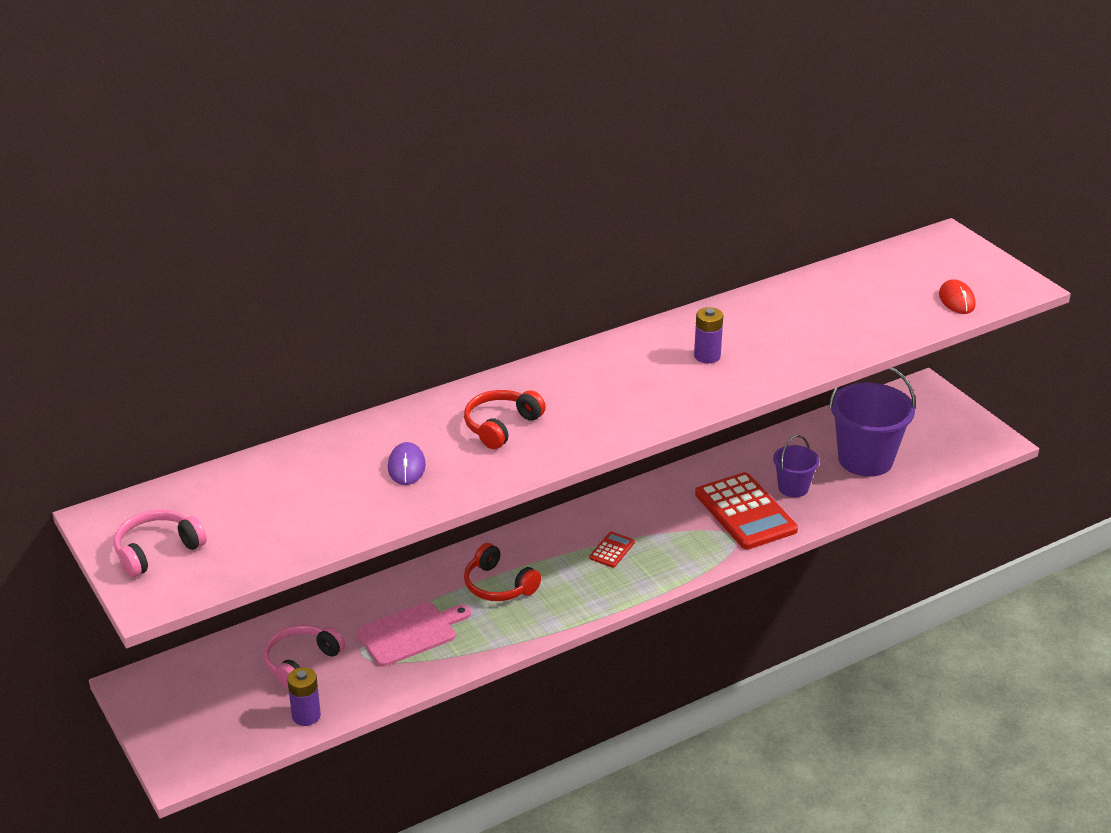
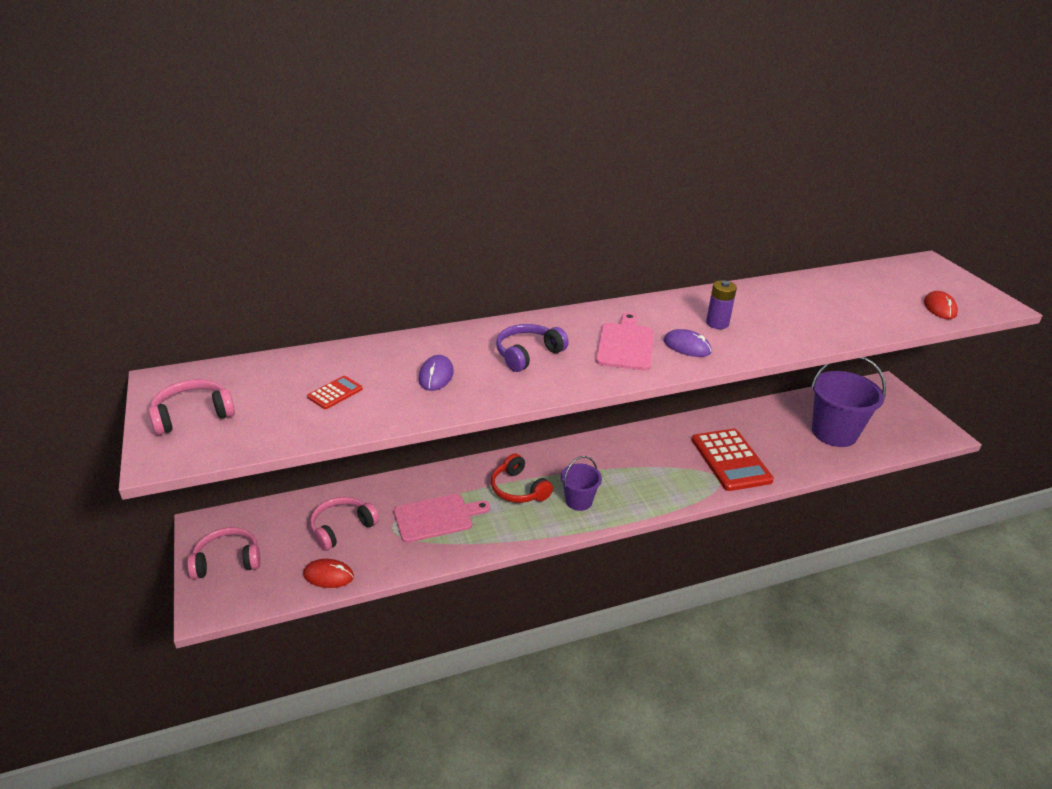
camera: 10 degrees right, 0 degrees up
(180, 719) = (227, 561): none -> pink headphones
(306, 716) = (328, 575): purple battery -> red mouse
(501, 426) = (528, 354): red headphones -> purple headphones
(608, 398) = (625, 344): none -> pink cutting board
(612, 550) = (616, 474): red calculator -> red calculator (335, 393)
(677, 391) = (687, 346): none -> purple mouse
(793, 488) = (772, 446): purple bucket -> purple bucket (579, 501)

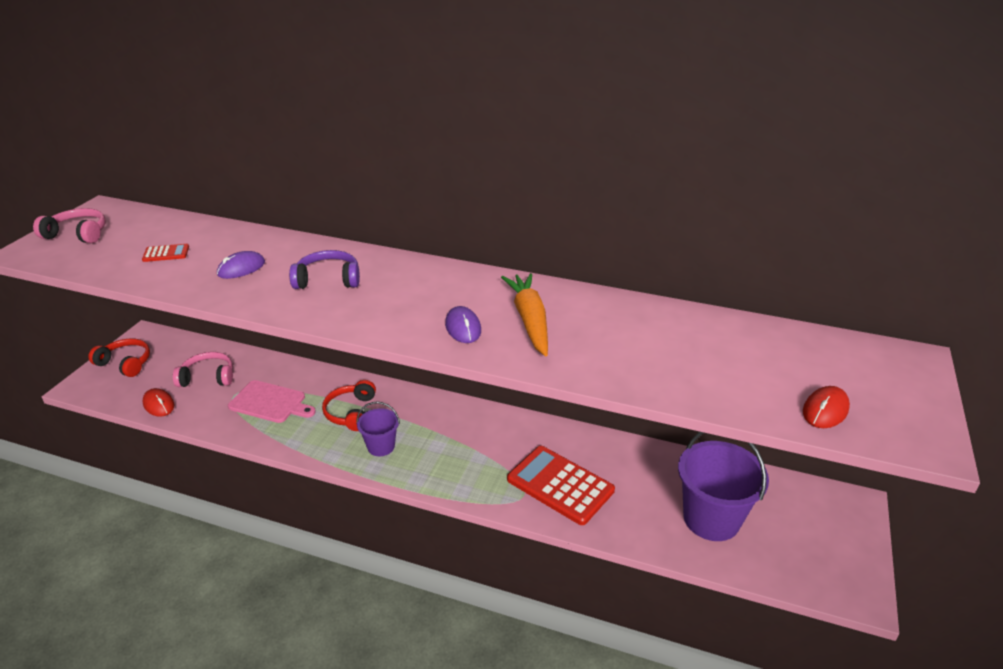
camera: 40 degrees right, 0 degrees up
(227, 561) = (125, 363): pink headphones -> red headphones
(625, 344) = (414, 304): pink cutting board -> none
(717, 323) = (529, 320): purple battery -> orange carrot
(731, 460) = (560, 485): red calculator -> red calculator turned 105 degrees clockwise

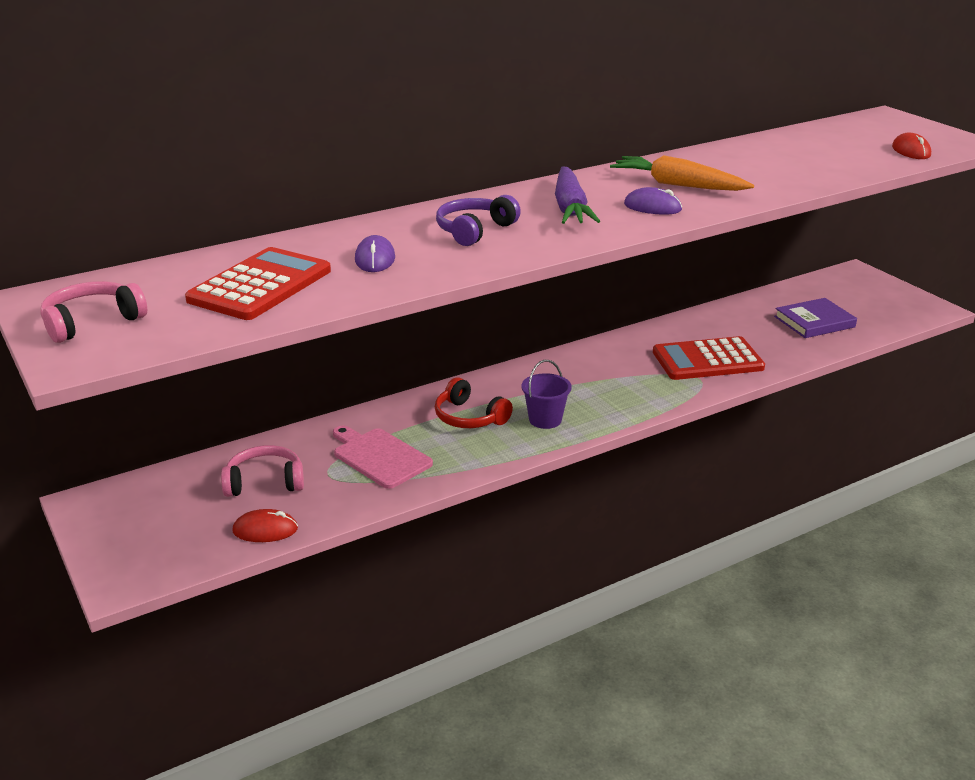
camera: 50 degrees left, 5 degrees down
(125, 363) = (129, 533): red headphones -> none
(166, 253) = (260, 285): red calculator -> red calculator, size x2.25
(208, 377) = (265, 482): pink headphones -> pink headphones turned 45 degrees clockwise
(270, 402) = (379, 457): pink cutting board -> pink cutting board turned 105 degrees counterclockwise
(417, 296) = (570, 208): none -> purple carrot
(711, 519) = (814, 322): purple bucket -> purple book

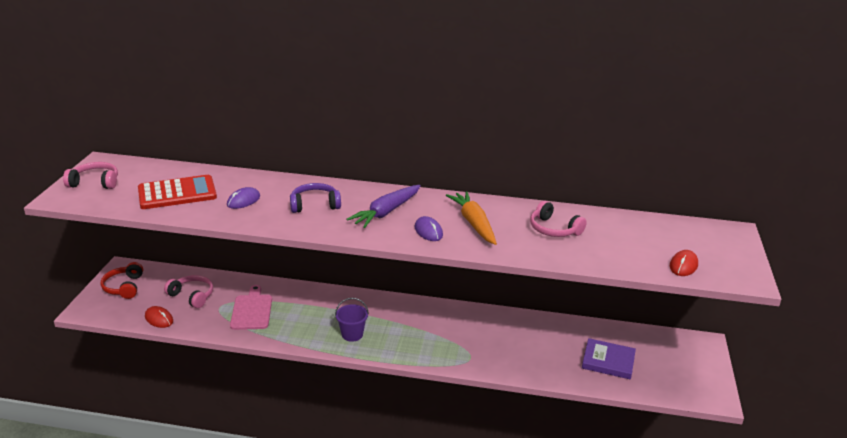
camera: 40 degrees right, 0 degrees up
(469, 417) = (320, 313): red headphones -> red headphones (124, 287)
(707, 360) = (495, 349): red calculator -> none
(756, 163) = (554, 229): none -> pink headphones

